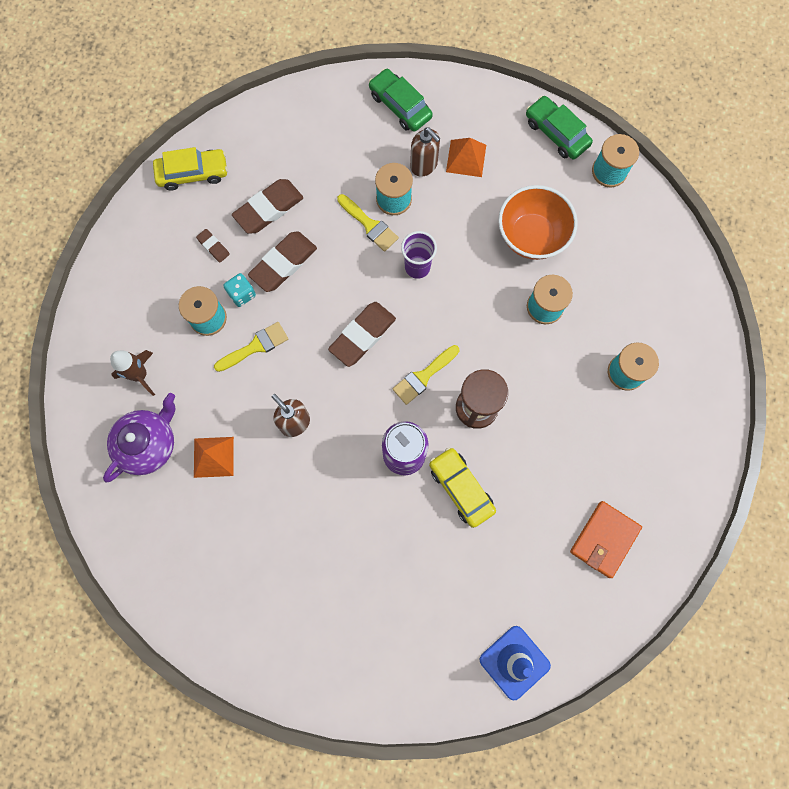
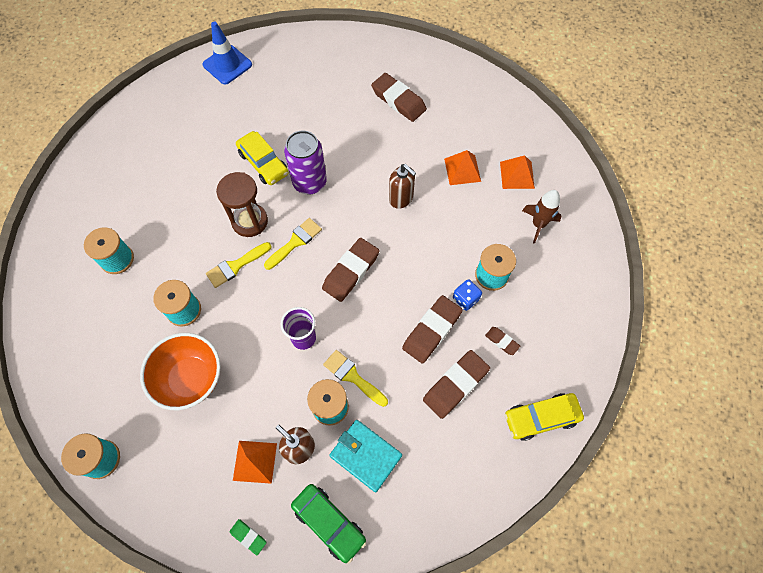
camera: 175 degrees right, 10 degrees down
(148, 444) = (517, 175): purple teapot -> orange pyramid
(242, 294) = (465, 299): turquoise dice -> blue dice
(255, 346) = (444, 255): yellow brush -> yellow brush (236, 266)
(278, 574) = (398, 100): none -> brown eraser
(363, 155) = (366, 455): none -> turquoise wallet
(470, 101) = (248, 536): none -> green eraser
(556, 133) = (153, 502): green car -> none
(604, 539) = (154, 138): orange wallet -> none

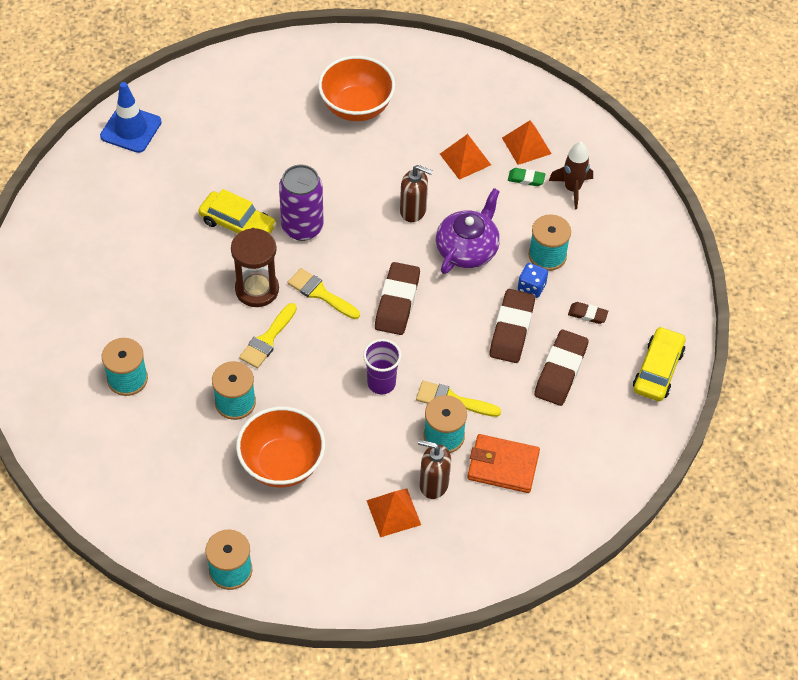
camera: 25 degrees left, 10 degrees down
(248, 536) = (424, 578): green eraser -> green eraser (526, 179)
(295, 242) = (320, 293): yellow brush -> yellow brush turned 75 degrees counterclockwise
(329, 523) = (497, 536): green car -> none
(366, 455) = (503, 466): turquoise wallet -> orange wallet
(398, 100) = (356, 107): brown eraser -> orange bowl
(428, 246) = (467, 249): none -> purple teapot
(541, 418) = (658, 370): yellow car -> yellow car turned 150 degrees clockwise

